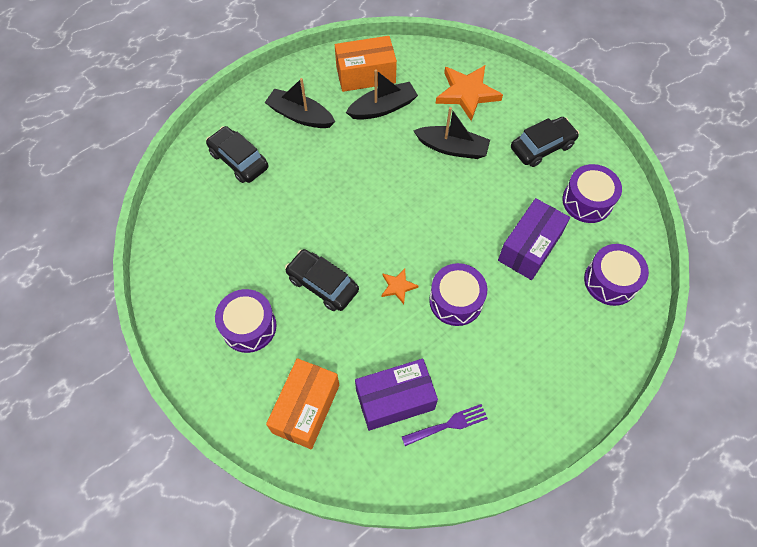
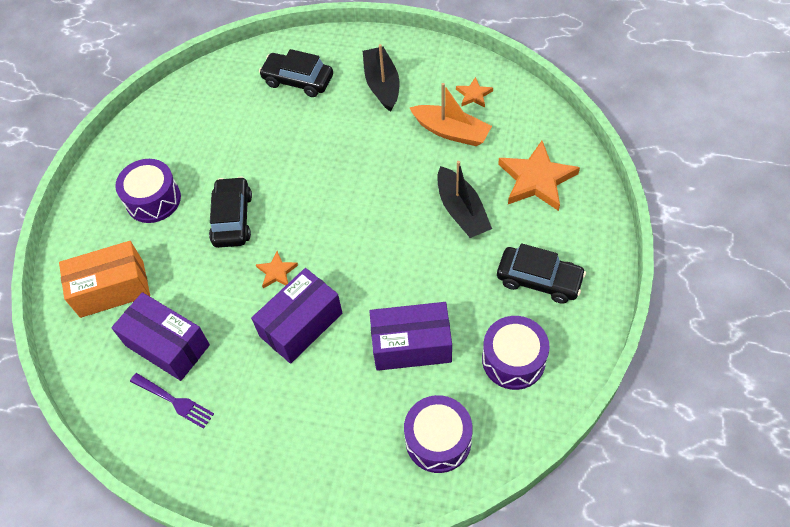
camera: 55 degrees right, 5 degrees down
(239, 160) = (298, 80): black car -> black car turned 75 degrees counterclockwise
(365, 75) = (474, 95): orange box -> orange star
(383, 108) = (451, 132): black boat -> orange boat
(456, 301) = (301, 324): purple drum -> purple box

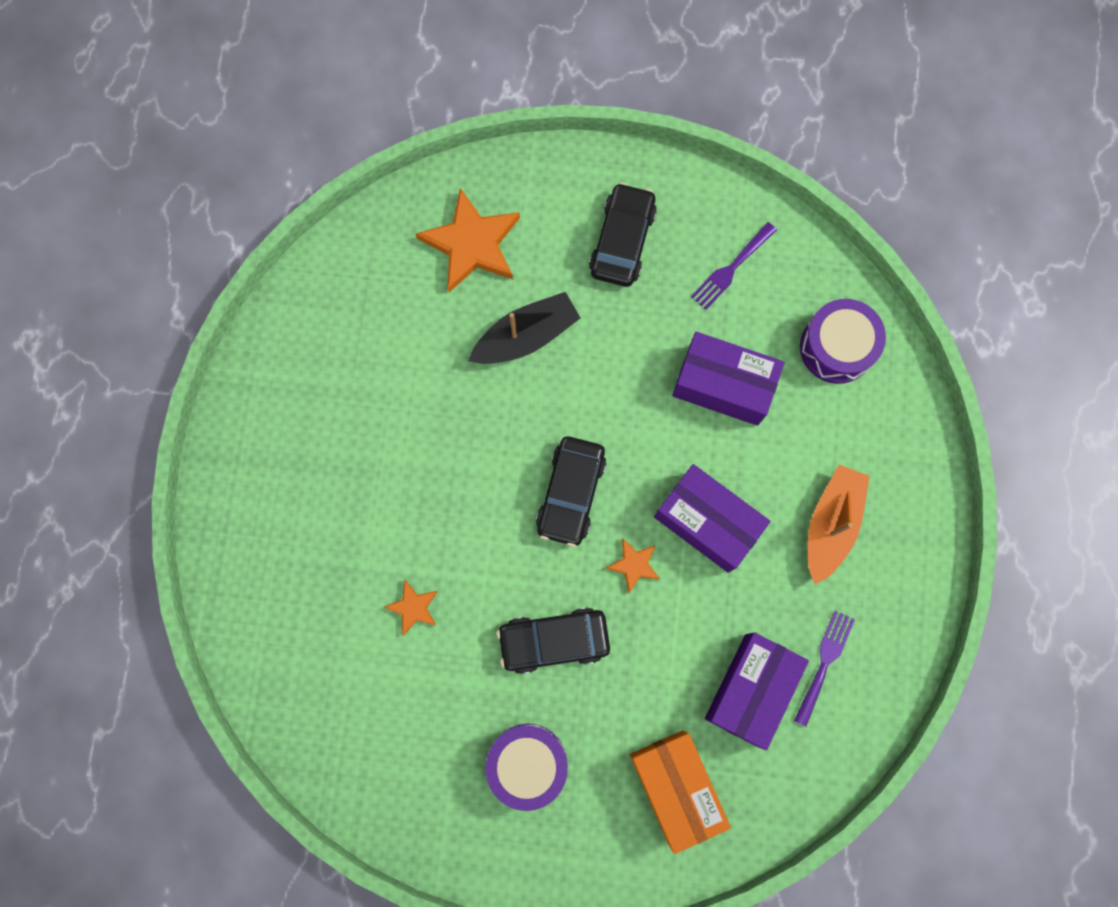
camera: 100 degrees left, 20 degrees up
(298, 80) = (299, 586): black car -> black car (571, 493)
(382, 85) = (307, 459): black boat -> none
(411, 345) = (723, 385): purple box -> purple box turned 60 degrees counterclockwise
(451, 132) = (394, 356): orange boat -> orange boat (831, 524)
(474, 95) = (326, 328): orange star -> orange star (413, 607)
(513, 360) = (731, 269): purple drum -> purple fork

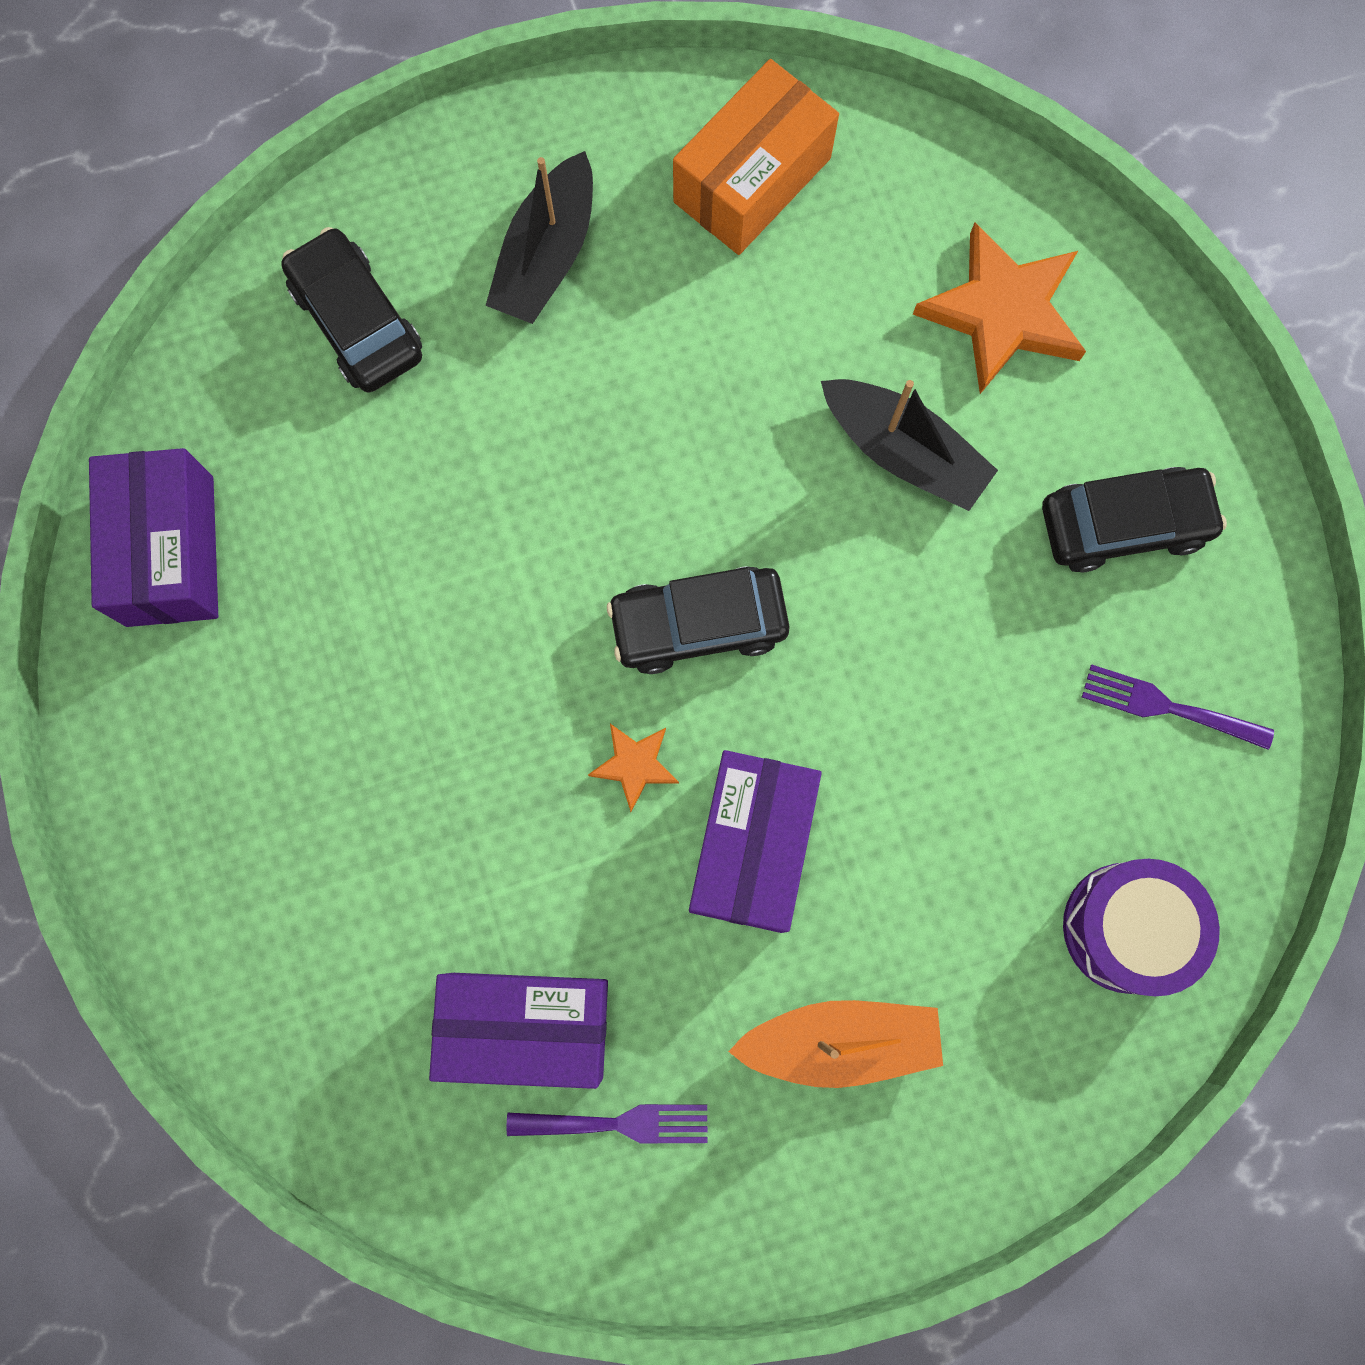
camera: 65 degrees right, 0 degrees up
(310, 479) = (546, 256): none -> black boat
(413, 607) = (428, 479): orange star -> none
(527, 764) = (275, 742): purple drum -> none
(554, 641) = (469, 698): black car -> black car (357, 321)
(676, 787) = (332, 975): orange box -> orange box (752, 180)
(723, 385) = (976, 777): purple box -> purple box (170, 551)

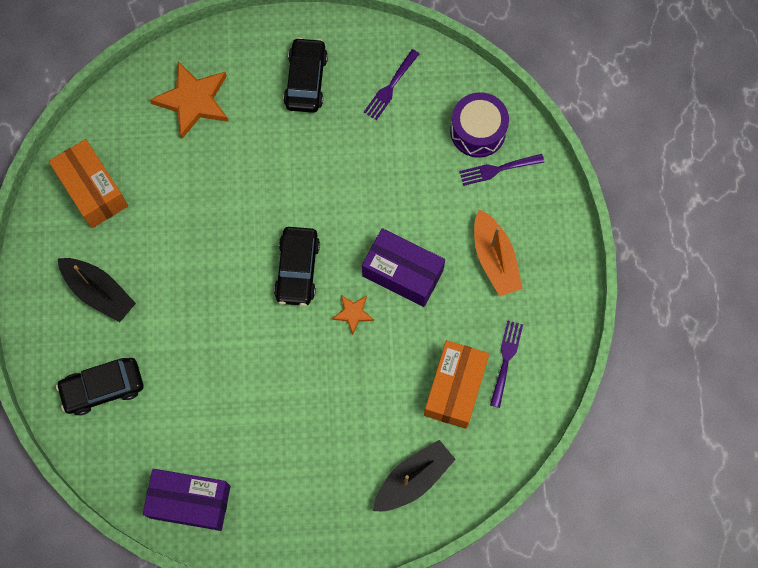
camera: 75 degrees left, 5 degrees down
(526, 1025) = (454, 388): purple box -> orange box
(840, 1041) = (494, 259): orange boat -> orange boat turned 150 degrees clockwise
(903, 452) = (245, 161): black boat -> black boat (413, 479)
(1050, 995) = (497, 169): none -> purple fork

